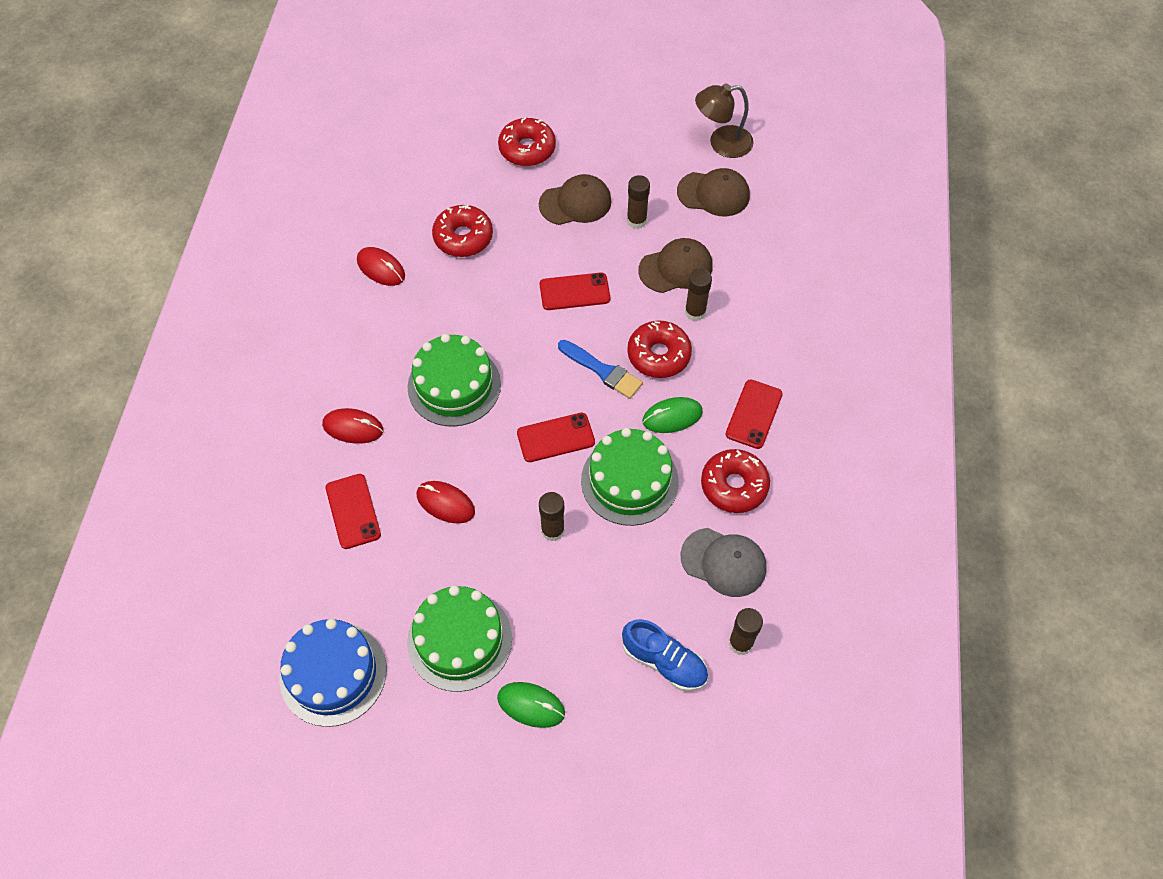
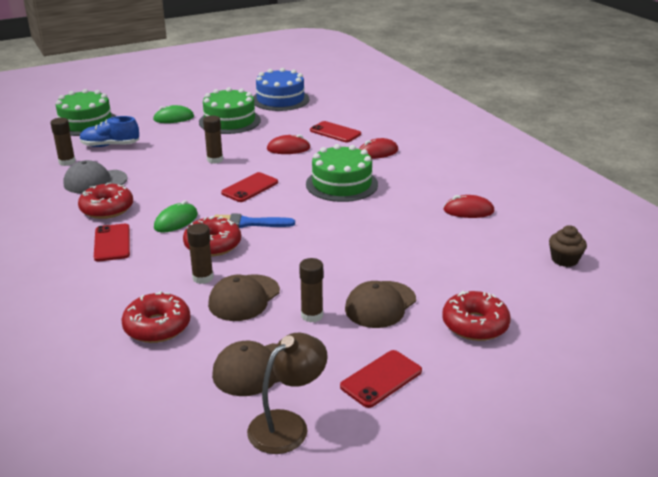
camera: 145 degrees right, 30 degrees down
(382, 167) = (564, 260): none -> brown cupcake
(463, 237) = (438, 247): red donut -> red donut (157, 326)
(574, 292) = (314, 252): red phone -> red phone (381, 379)
(629, 481) = (183, 188): green cake -> green cake (85, 123)

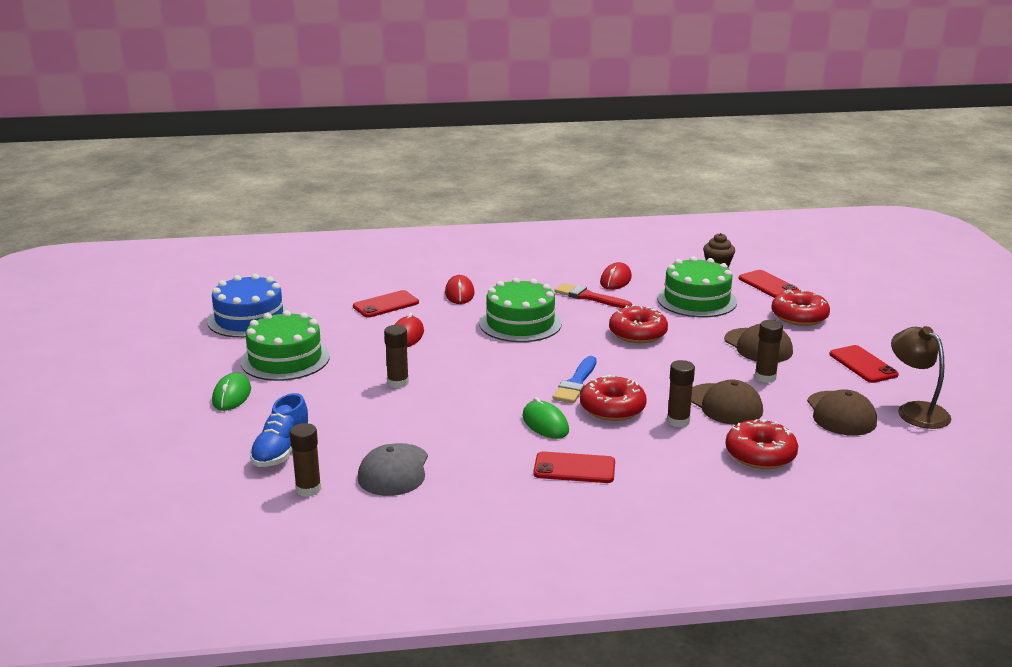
camera: 70 degrees left, 5 degrees down
(85, 123) = (170, 466): green cake -> green cake (697, 300)
(107, 209) = (482, 466): red donut -> red donut (637, 333)
(250, 188) = (492, 371): red phone -> red phone (768, 285)
(418, 204) = (589, 297): none -> red brush

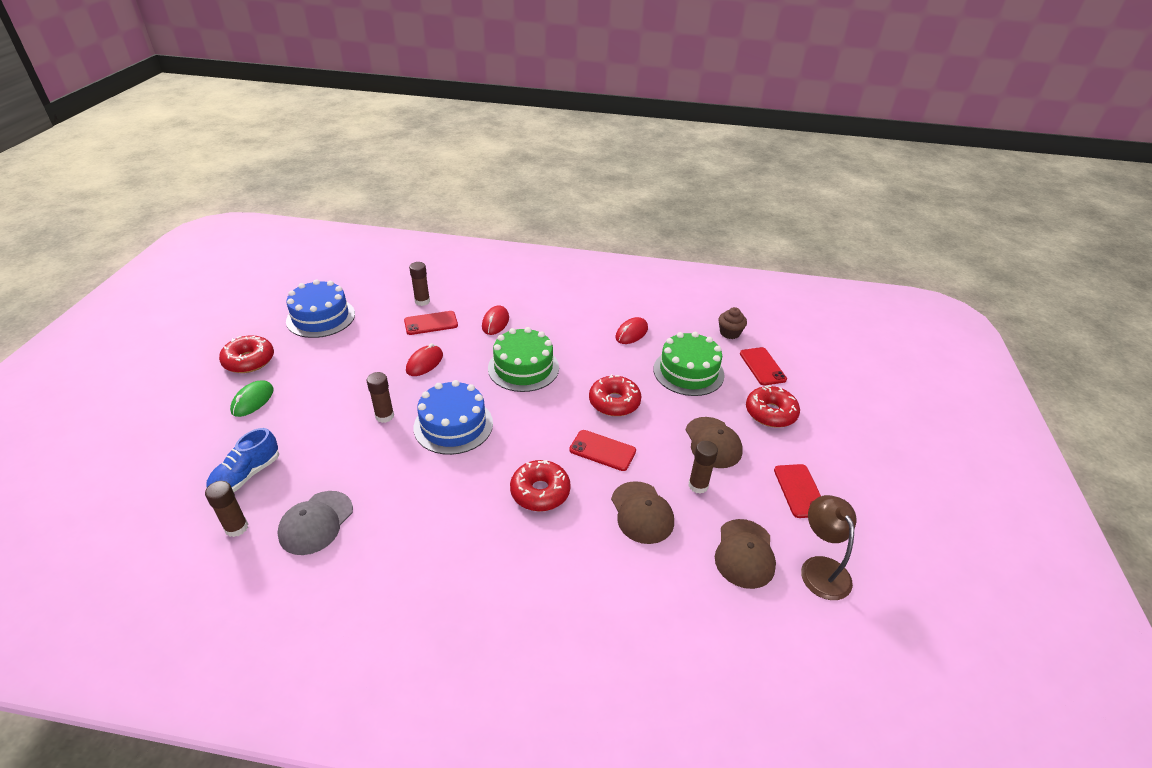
camera: 15 degrees right, 15 degrees up
(285, 359) = (318, 368): green cake -> none
(480, 377) = (453, 425): none -> blue cake
(545, 424) = (472, 497): green mouse -> none
(574, 468) = (463, 562): red phone -> red phone (602, 450)
(576, 383) = (527, 452): blue brush -> none
(589, 297) = (598, 349): red brush -> none
(678, 421) = (588, 524): brown glue stick -> brown glue stick (422, 301)
(760, 454) = (638, 590): red donut -> red donut (249, 361)

